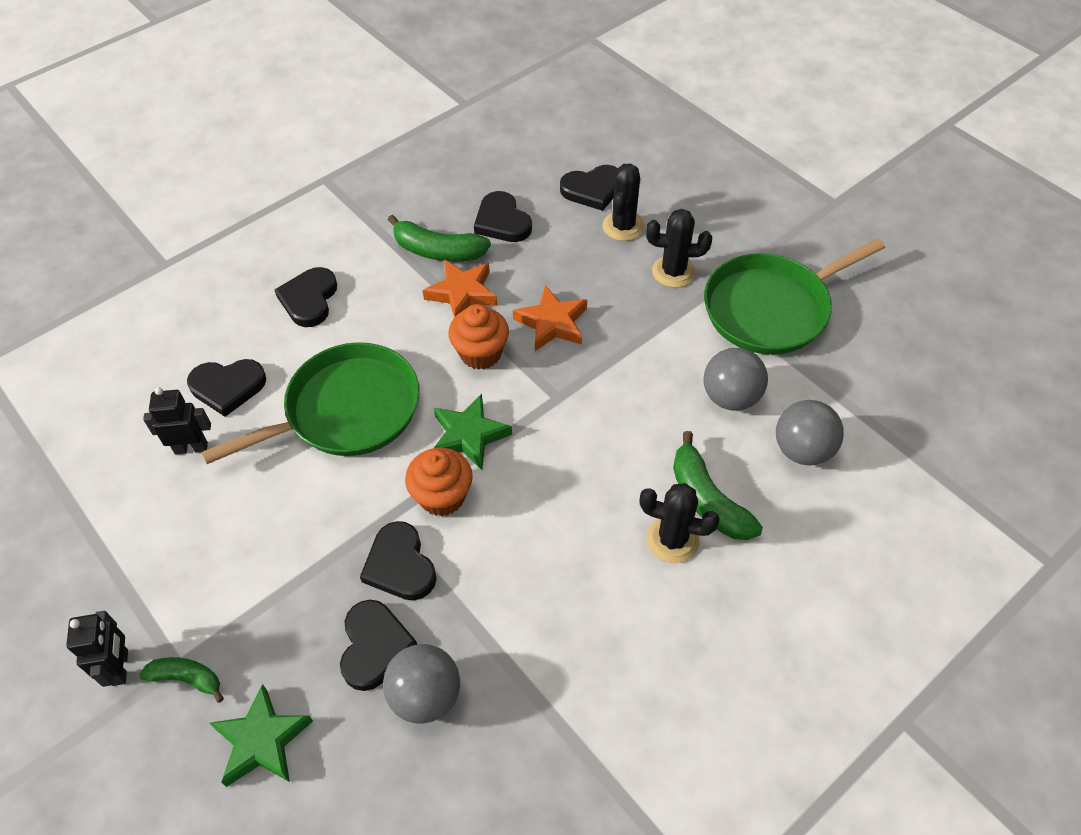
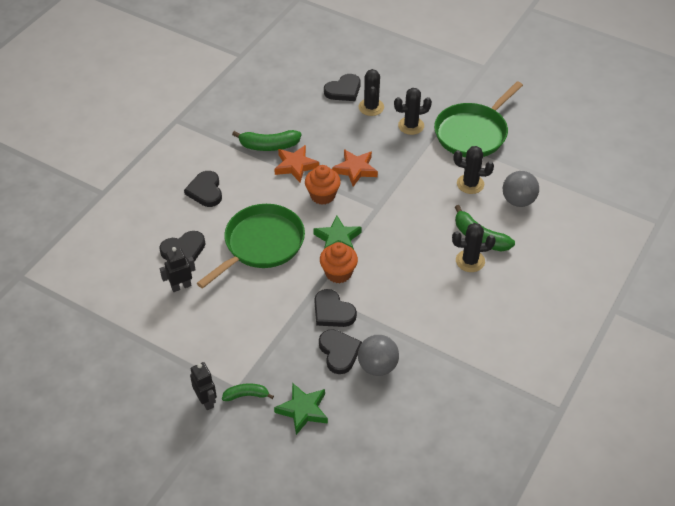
camera: 20 degrees left, 5 degrees down
(502, 221) = (298, 120): black heart -> none
(730, 397) = (470, 184): grey ball -> black cactus

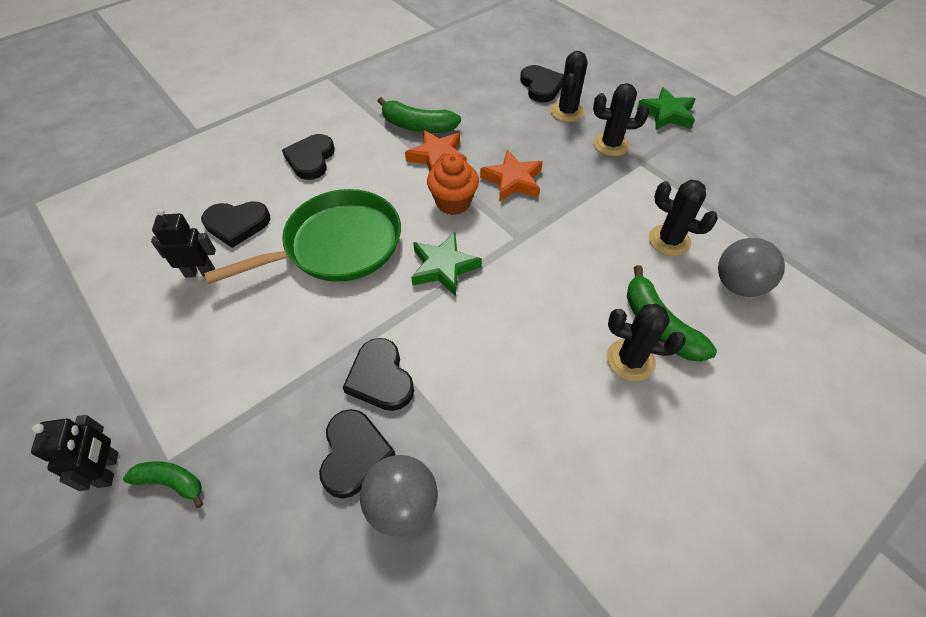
camera: 20 degrees right, 5 degrees up
(303, 410) = (238, 548): green star -> green star (666, 114)
(338, 273) = (420, 318): orange cupcake -> none
(343, 90) = (541, 86): black heart -> black heart turned 90 degrees counterclockwise
(473, 133) = (695, 173): green pan -> none

